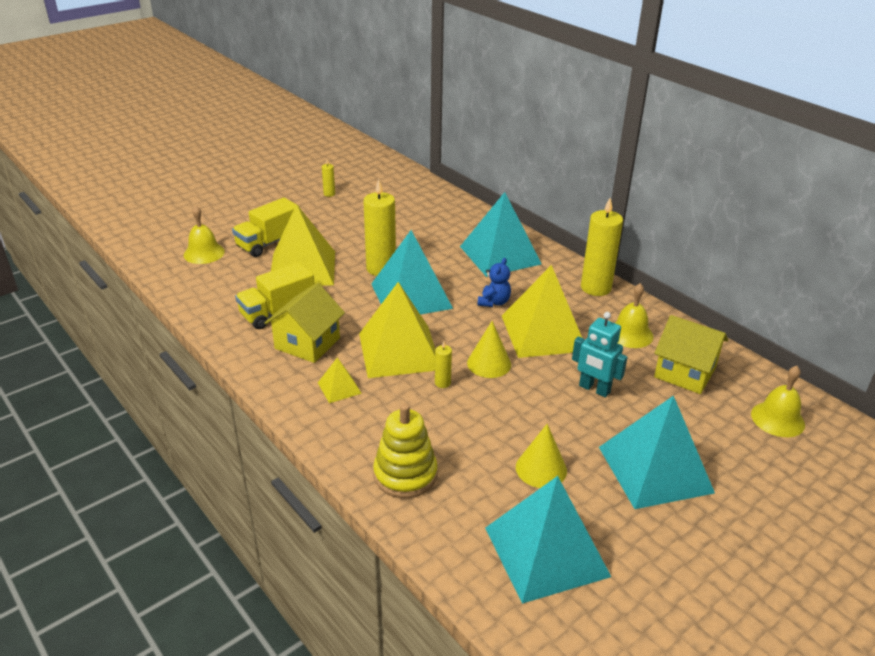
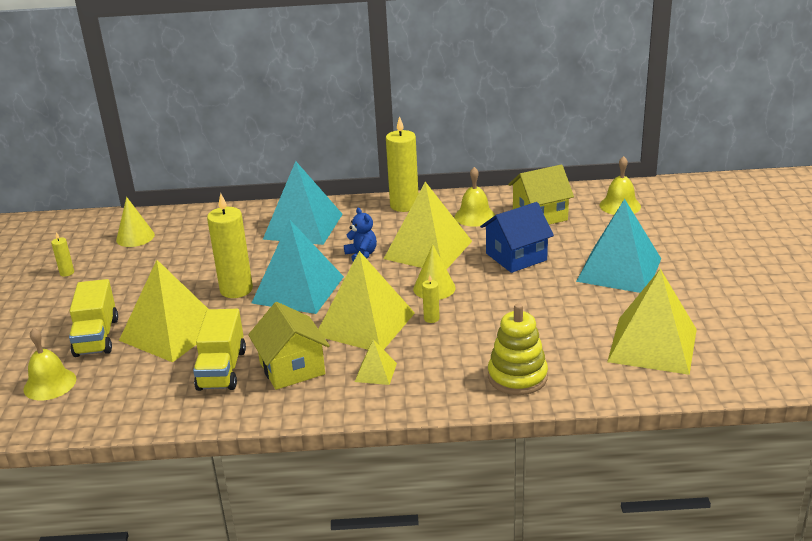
camera: 50 degrees left, 5 degrees down
(541, 469) = (573, 314): yellow cone -> yellow cone (135, 237)
(546, 551) = (653, 345): turquoise pyramid -> yellow pyramid
(594, 389) = (516, 257): turquoise robot -> blue house

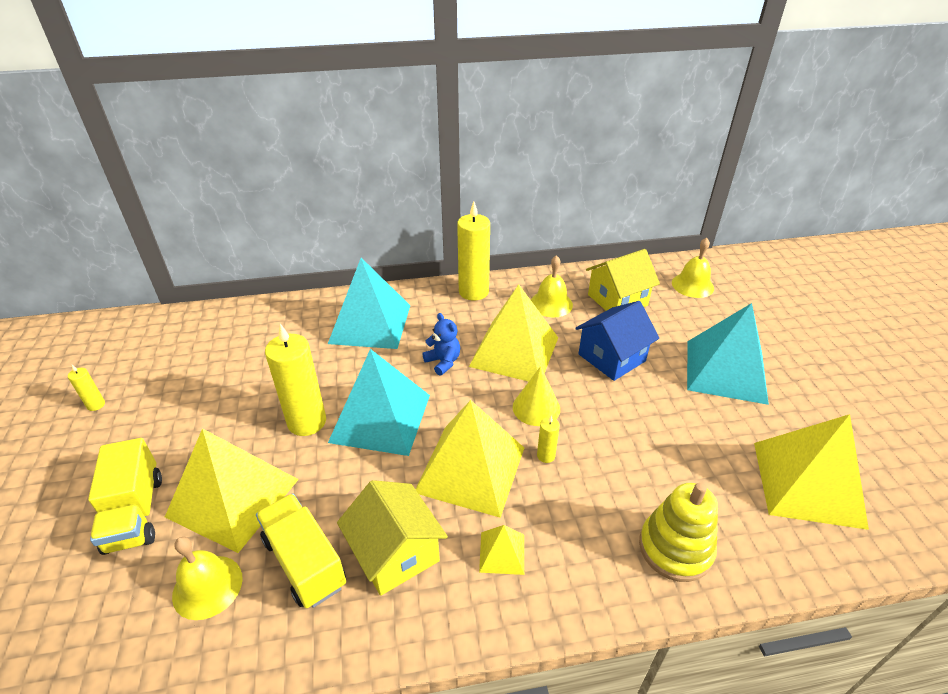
camera: 10 degrees left, 10 degrees up
(50, 384) = (69, 608): yellow bell -> yellow bell (207, 586)
(135, 237) = (179, 346): yellow cone -> none
(222, 369) = (305, 562): yellow truck -> yellow truck turned 150 degrees clockwise

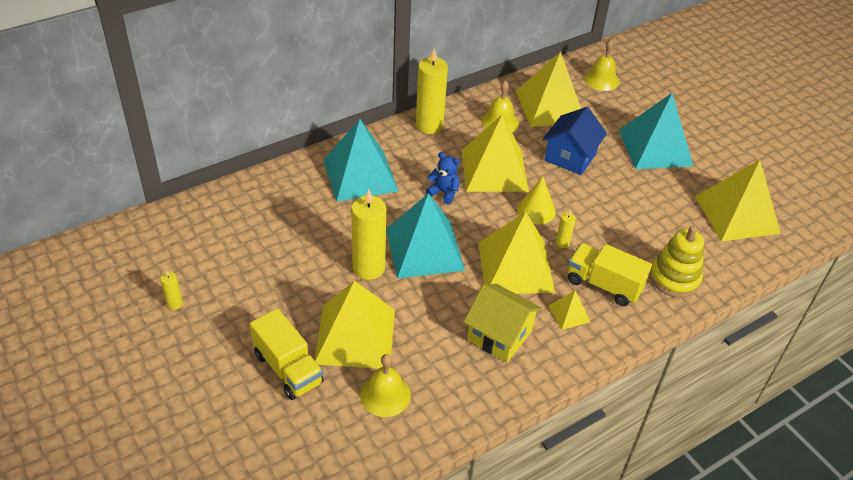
camera: 25 degrees left, 5 degrees up
(305, 562) = (441, 359): yellow truck -> yellow truck (603, 285)
(617, 300) = (550, 106): yellow house -> yellow pyramid

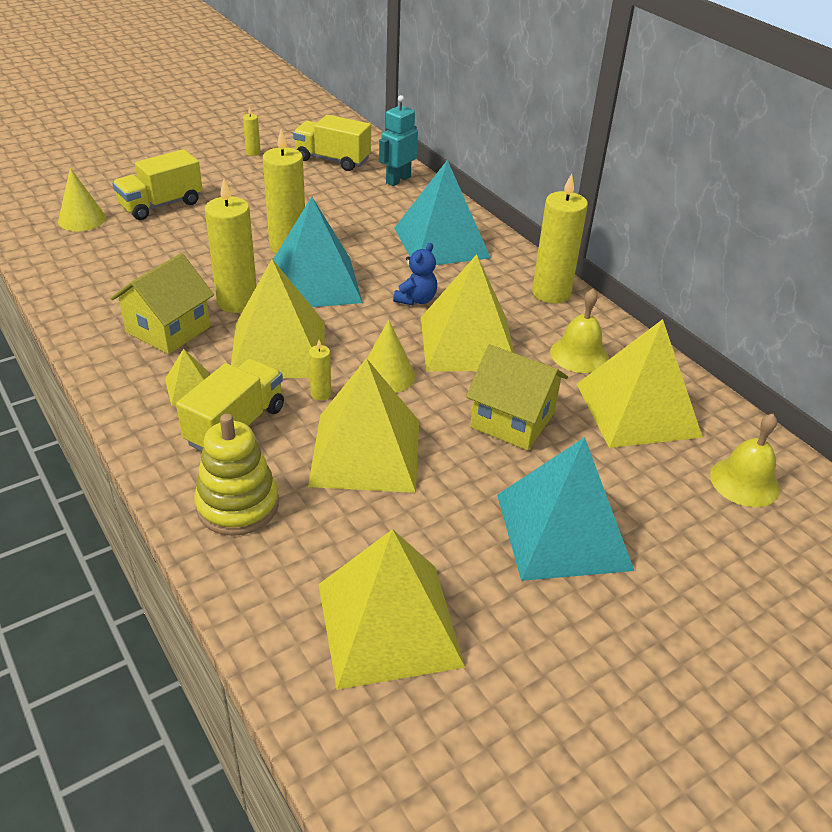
camera: 90 degrees right, 5 degrees down
(200, 241) = (332, 160): none -> yellow truck
(248, 196) = (398, 180): none -> turquoise robot
(316, 432) = (82, 219): none -> yellow cone
(355, 336) = (192, 239): yellow pyramid -> yellow pyramid (365, 452)
(385, 395) = (110, 254): yellow bell -> none
(456, 295) = (237, 302): none -> yellow candle
(570, 157) = (512, 420): blue house -> yellow house

